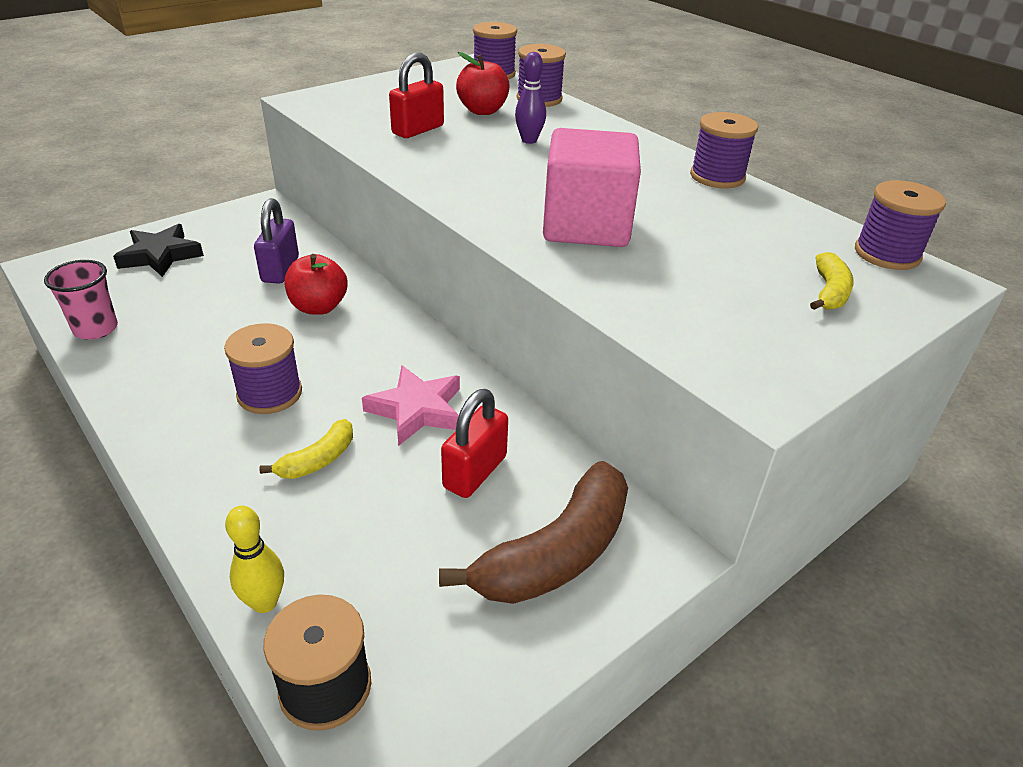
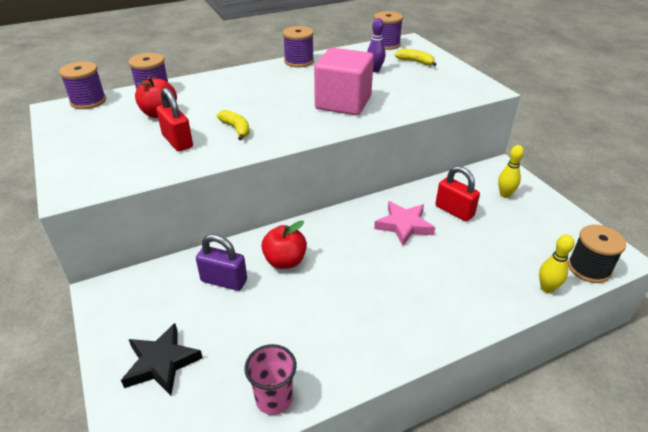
camera: 75 degrees left, 0 degrees up
(270, 393) = (380, 287): purple spool -> none
(318, 460) = (444, 266): yellow banana -> yellow banana (236, 129)
(529, 140) = (222, 104): purple bowling pin -> purple bowling pin (375, 70)
(556, 553) = (505, 194): brown banana -> yellow bowling pin

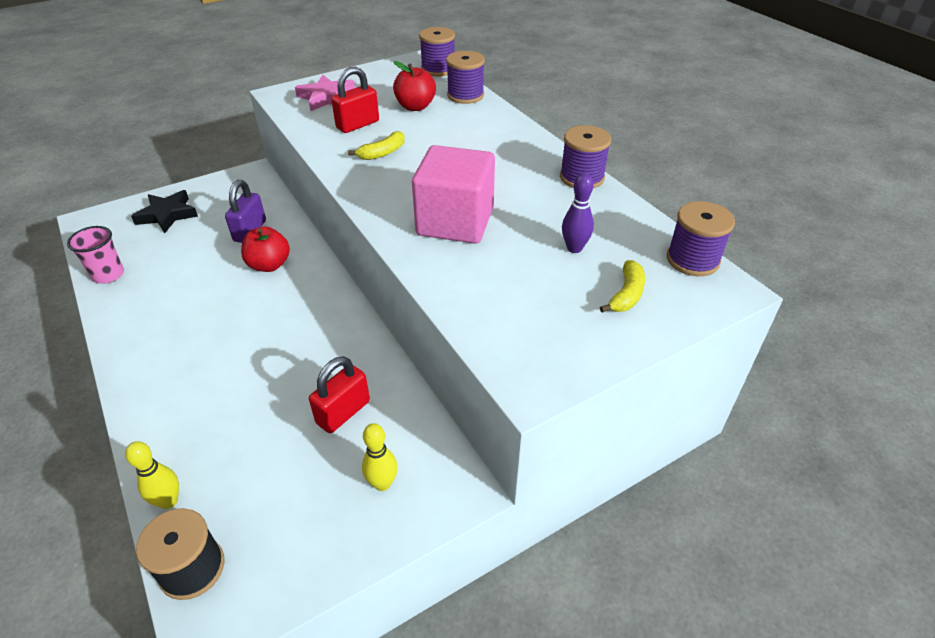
camera: 85 degrees right, 5 degrees up
(404, 225) = (316, 357): pink star -> pink star (327, 97)

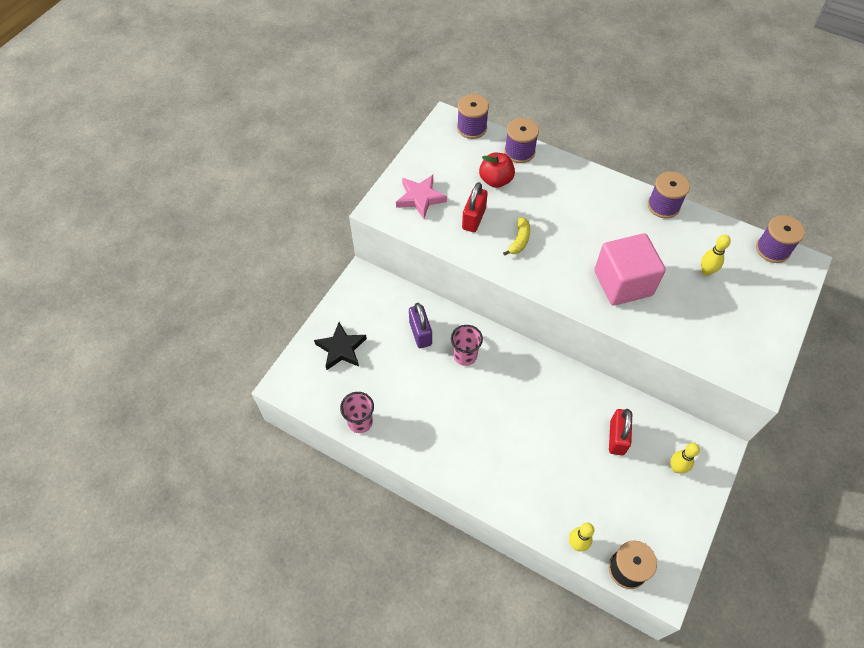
camera: 30 degrees left, 15 degrees up
(269, 265) = (465, 356): red apple -> pink cup
(574, 248) = (706, 271): purple bowling pin -> yellow bowling pin
(626, 294) = (758, 294): yellow banana -> none

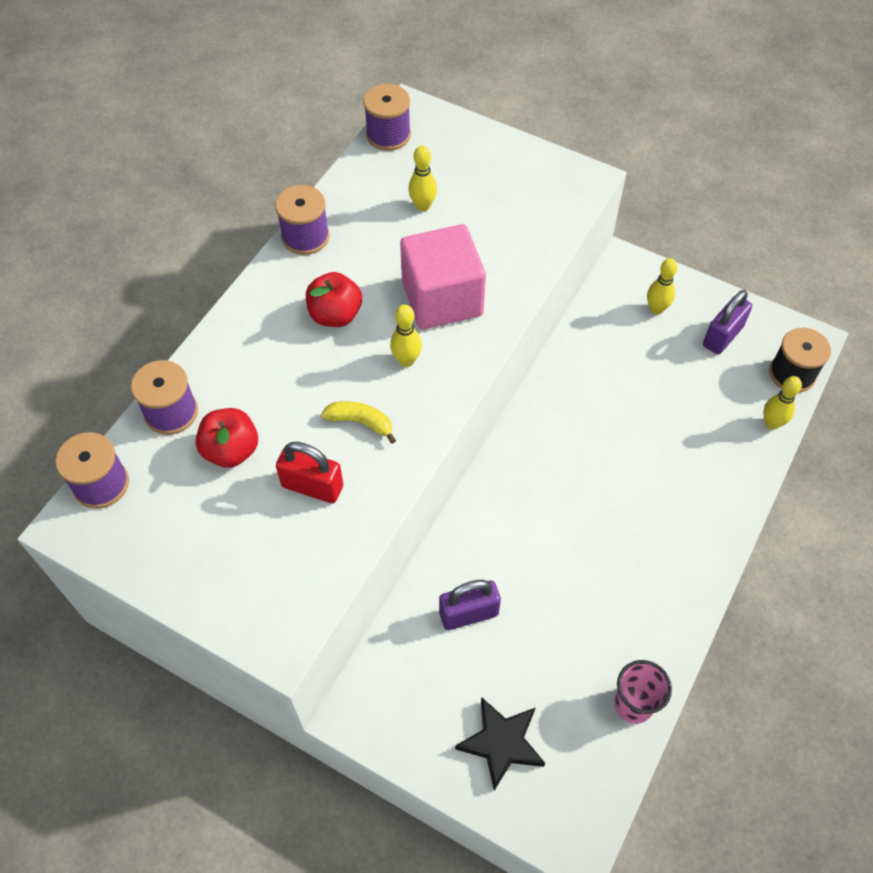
camera: 90 degrees left, 0 degrees up
(420, 198) = (259, 570): pink star -> none
(465, 356) = (507, 547): pink cup -> none
(568, 263) = (406, 360): none -> yellow bowling pin
(600, 224) = (335, 315): none -> red apple
(617, 437) = (622, 366): red padlock -> none
(657, 517) = (722, 336): none -> purple padlock

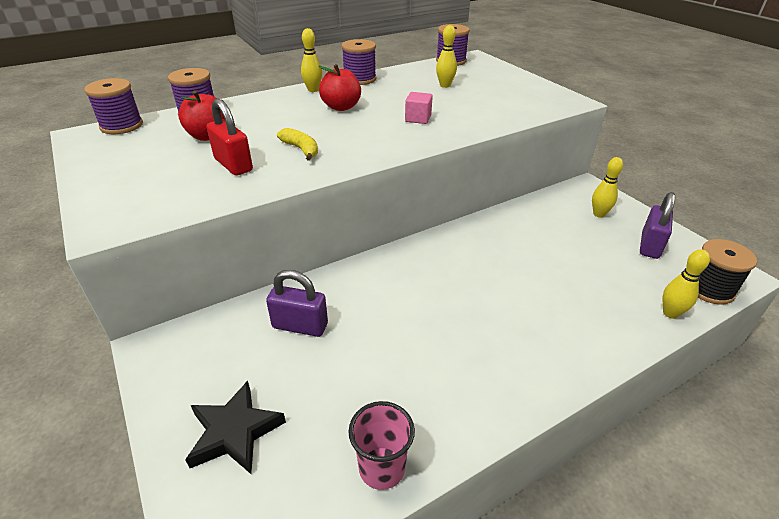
camera: 30 degrees right, 20 degrees down
(406, 360) = (364, 134): yellow bowling pin -> yellow bowling pin (313, 90)
(442, 298) = (418, 118): pink cube -> pink cube, size x0.44
(722, 336) = (650, 245): purple padlock -> purple padlock turned 45 degrees counterclockwise

